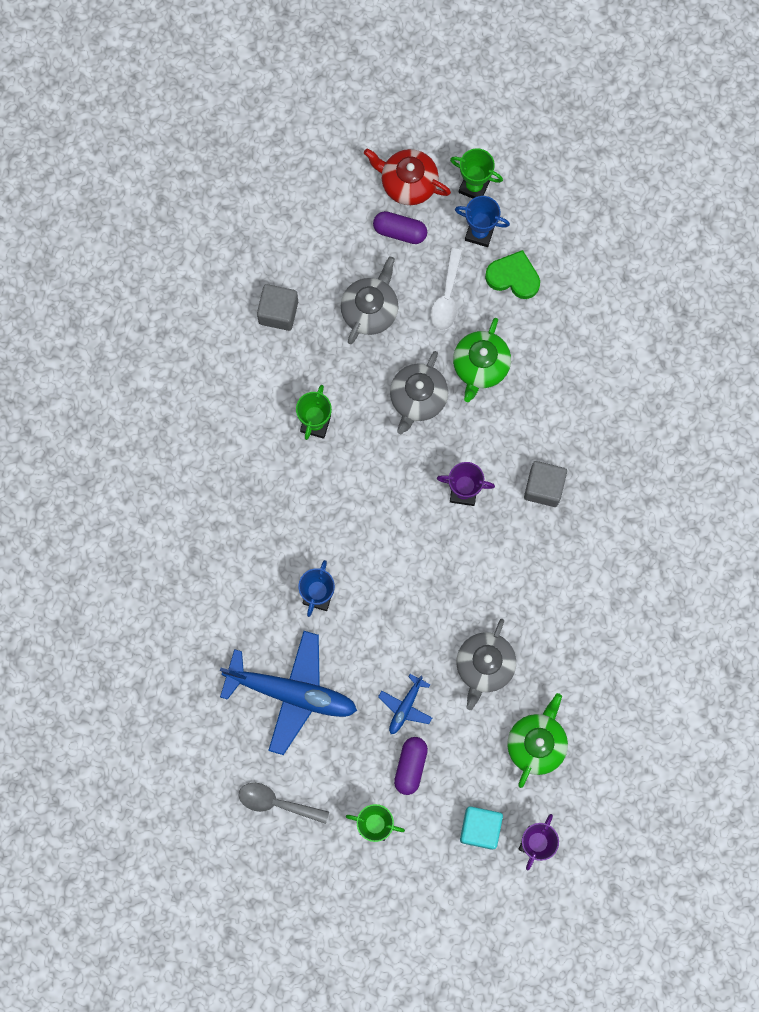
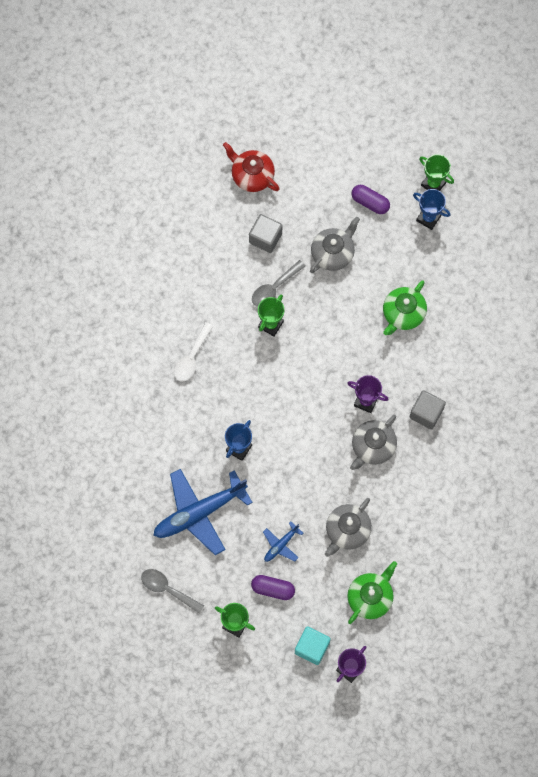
camera: 15 degrees right, 5 degrees down
(291, 692) = (200, 512): blue plane -> blue plane turned 120 degrees clockwise
(307, 375) = (274, 288): none -> grey spoon
(408, 183) = (385, 169): red teapot -> red teapot (252, 175)
(410, 766) = (273, 589): purple capsule -> purple capsule turned 75 degrees clockwise
(418, 398) = (350, 325): grey teapot -> grey teapot (372, 447)
(447, 297) = (392, 258): white spoon -> white spoon (192, 357)
(513, 277) = (445, 256): green heart -> none

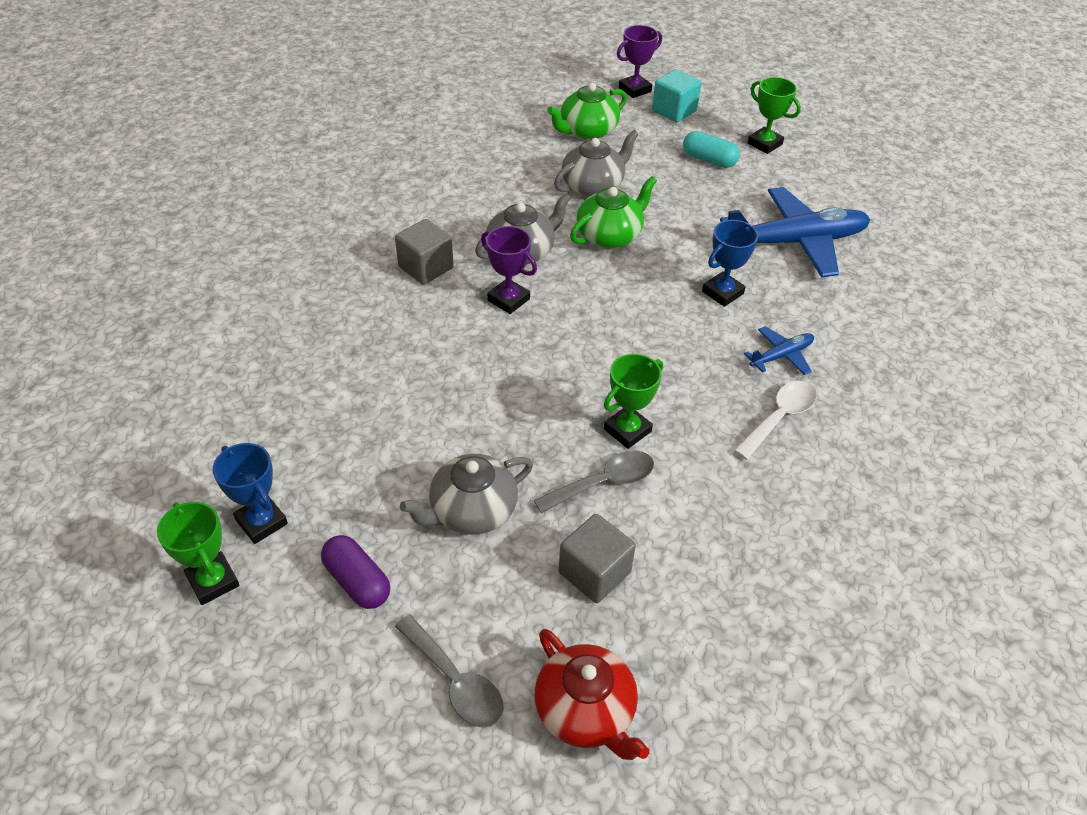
camera: 165 degrees left, 25 degrees down
(167, 589) = (850, 186): grey spoon -> grey spoon (455, 681)
(273, 589) = (709, 160): purple capsule -> turquoise capsule
(281, 544) = (687, 192): blue plane -> blue plane (781, 356)
(403, 314) = (393, 389): green teapot -> green teapot (610, 235)

